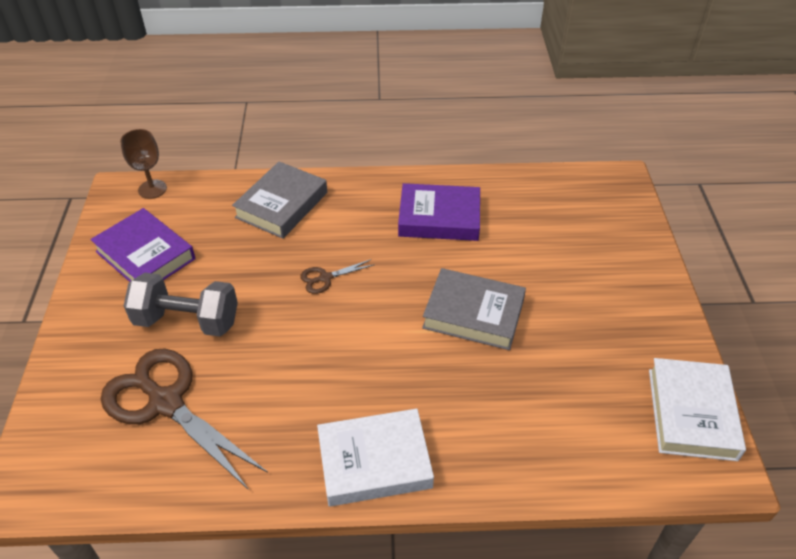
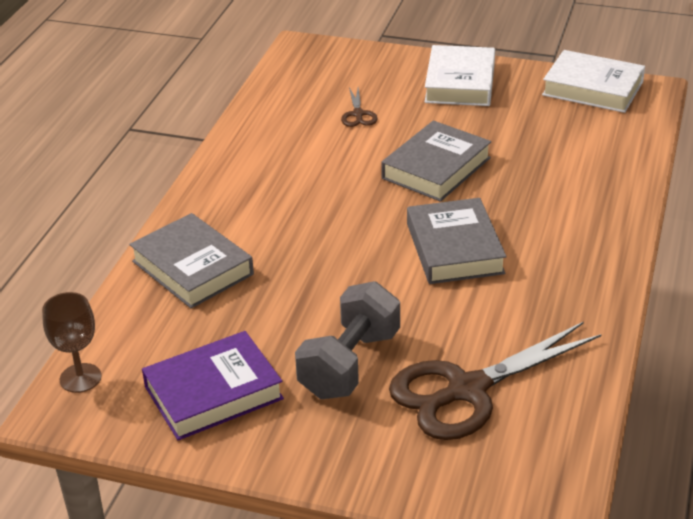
camera: 70 degrees left, 10 degrees down
(325, 278) = (336, 252): brown scissors -> brown scissors (358, 114)
(355, 354) = (454, 248): none -> grey book
(374, 461) = (589, 257): white book -> white book (460, 83)
(439, 218) = (288, 161): purple book -> none

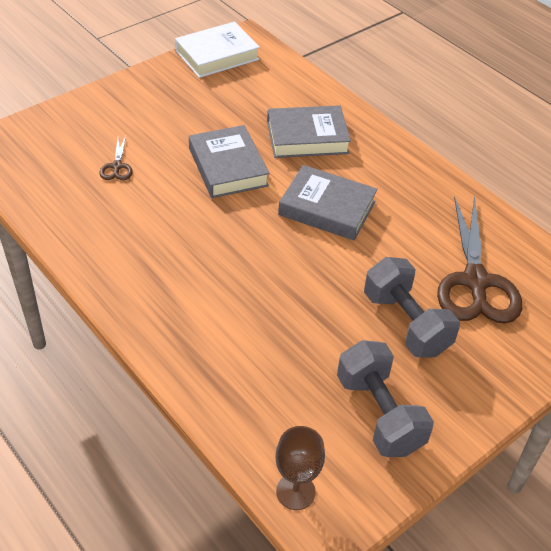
camera: 60 degrees left, 10 degrees up
(192, 268) = (216, 354): grey book -> grey book (307, 137)
(213, 393) = (379, 414): purple book -> grey dumbbell
(358, 114) = (117, 167): brown scissors -> brown scissors turned 60 degrees clockwise
(460, 83) = (138, 101): white book -> none

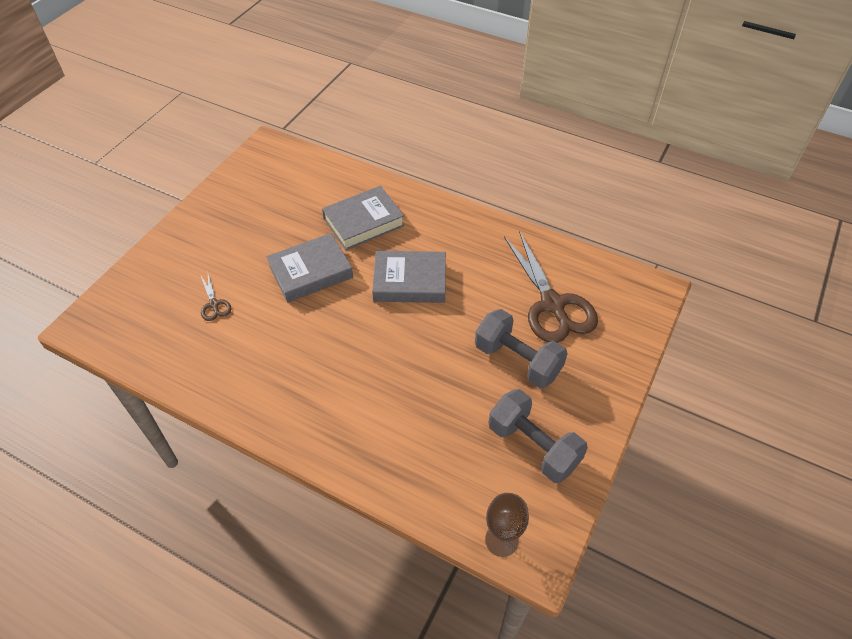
camera: 20 degrees left, 5 degrees up
(217, 55) = (251, 169): white book -> none
(228, 167) = (311, 272): grey book -> grey book turned 75 degrees counterclockwise

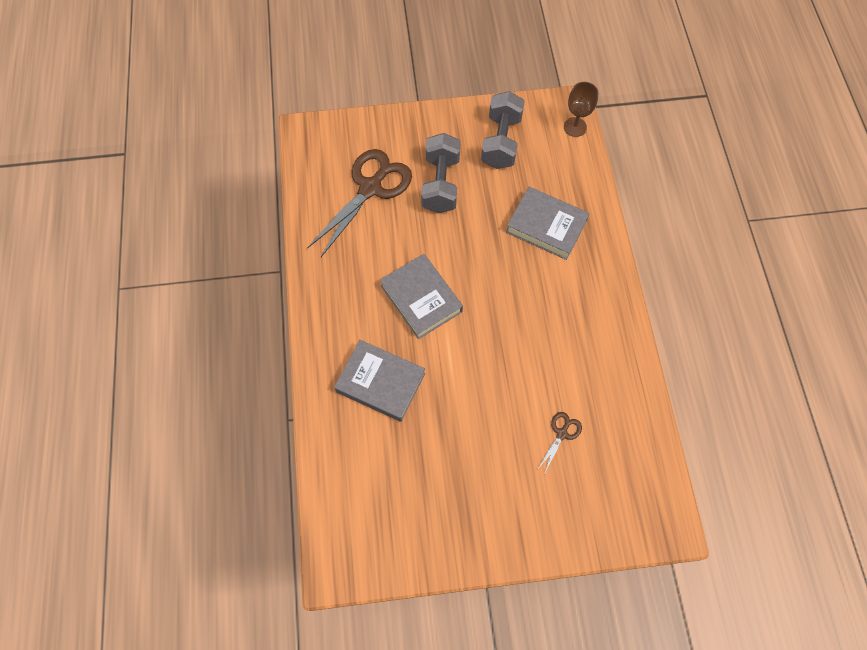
camera: 125 degrees left, 15 degrees up
(311, 272) = (469, 383): grey book -> grey book (546, 226)

